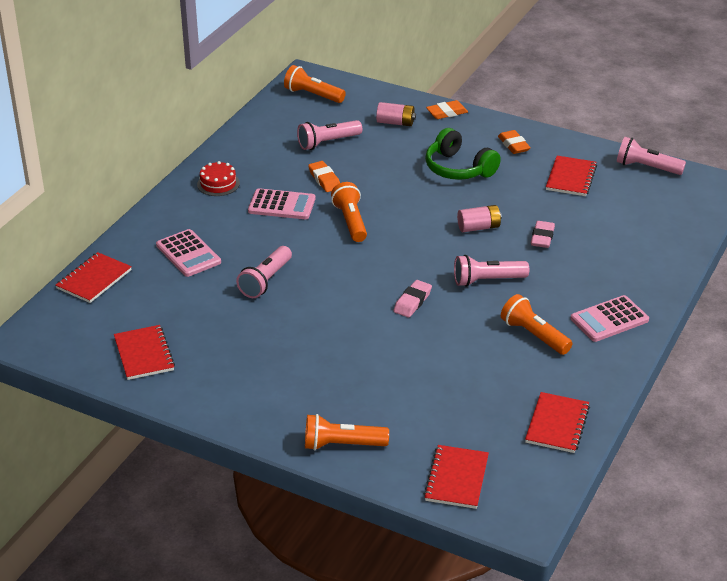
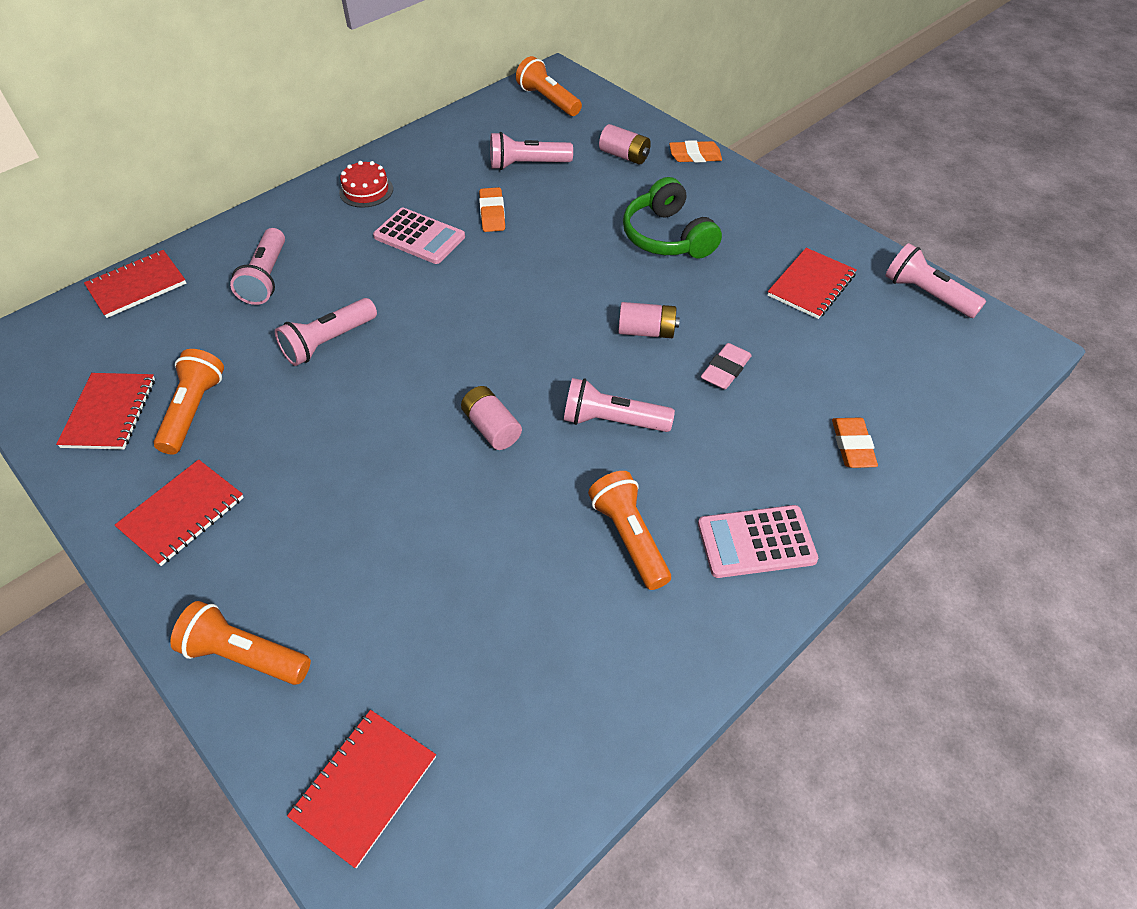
camera: 20 degrees right, 15 degrees up
(188, 254) = (266, 278): pink calculator -> pink flashlight
(350, 221) = (487, 281): orange flashlight -> orange flashlight (194, 410)
(412, 302) = (492, 428): pink eraser -> pink battery
(513, 145) = (757, 219): orange eraser -> orange eraser (852, 446)
(557, 424) = (577, 727): red notebook -> red notebook (182, 513)

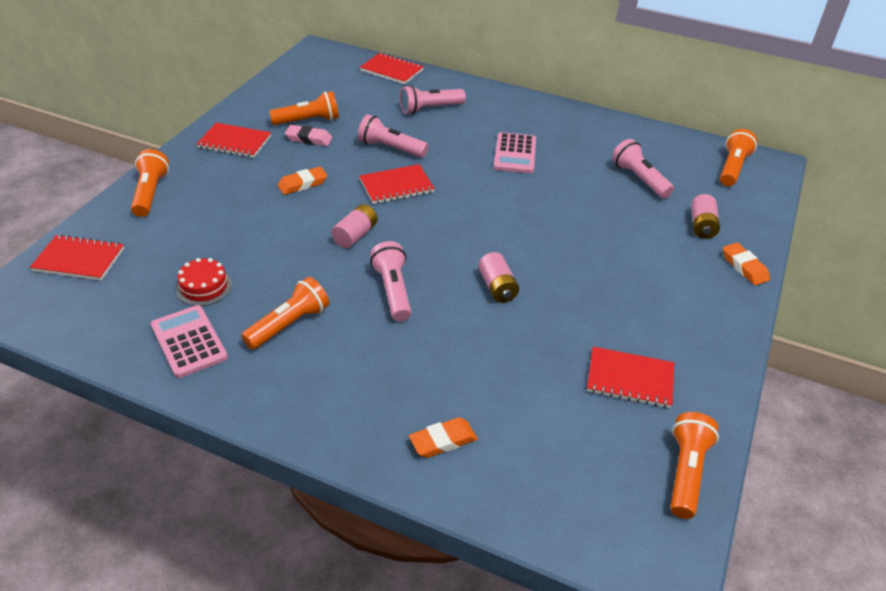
camera: 65 degrees right, 10 degrees down
(109, 413) = (292, 96): red notebook -> red notebook (396, 186)
(366, 190) = (543, 119): red cake -> red cake (204, 287)
(492, 213) = (567, 178): orange eraser -> orange eraser (302, 184)
(667, 237) = (619, 274): green headphones -> none
(725, 370) = (483, 342): pink eraser -> pink eraser (309, 139)
(756, 542) = (312, 395): pink calculator -> pink calculator (189, 341)
(926, 294) = (686, 472): pink flashlight -> orange flashlight

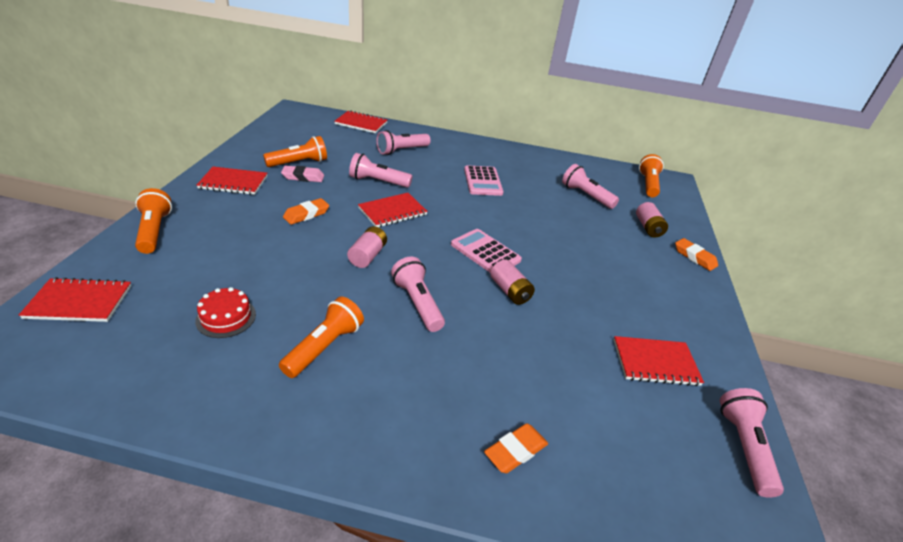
camera: 15 degrees left, 5 degrees down
(189, 341) = (218, 378): pink calculator -> pink calculator (485, 252)
(686, 472) = (744, 447): orange flashlight -> pink flashlight

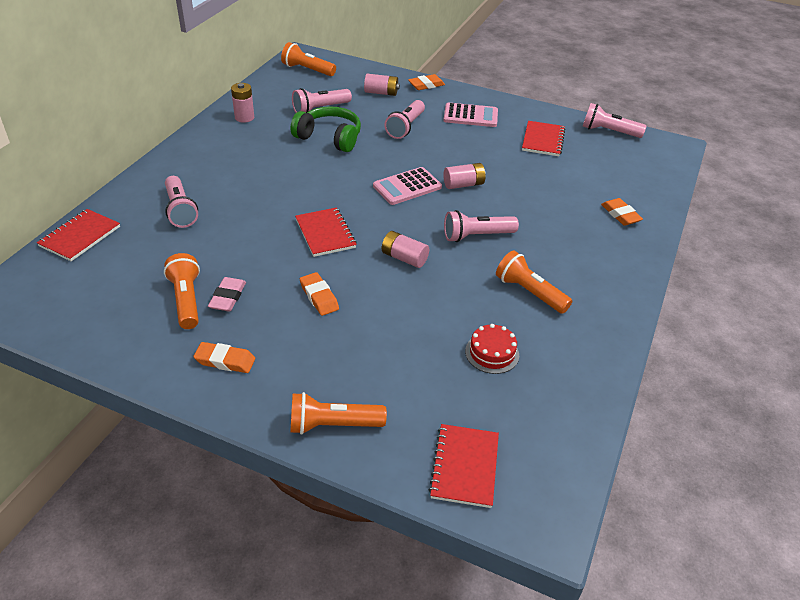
camera: 75 degrees left, 5 degrees up
(233, 182) = (225, 361): red notebook -> orange eraser
(378, 181) = (256, 237): pink flashlight -> pink flashlight (405, 127)
(483, 181) = (275, 164): pink calculator -> pink calculator (470, 116)
(541, 204) = (329, 138): none -> green headphones
(542, 162) = (244, 117): none -> pink battery

